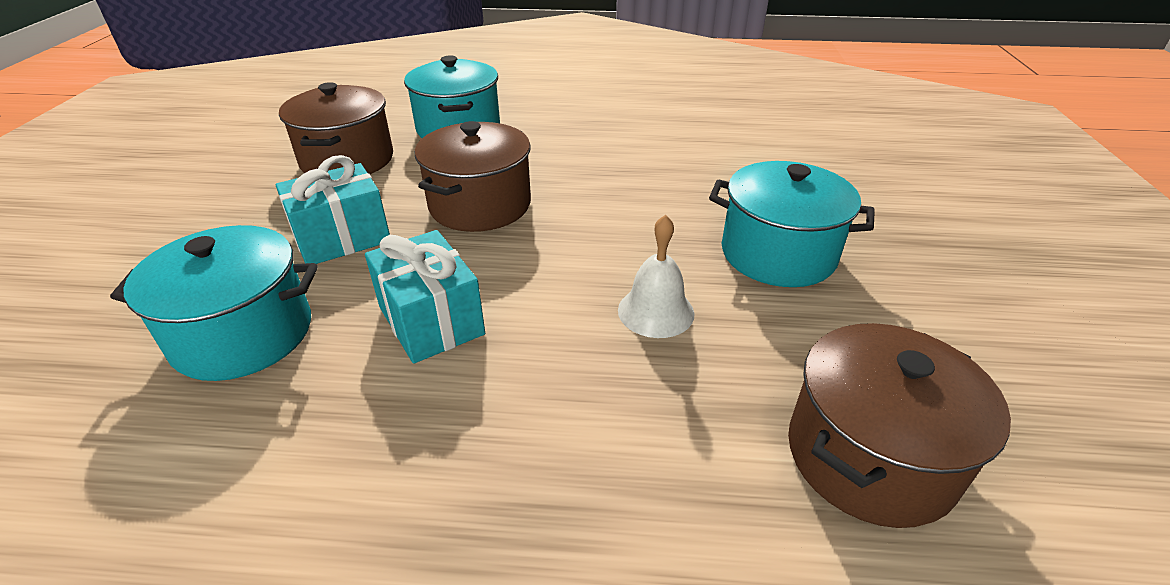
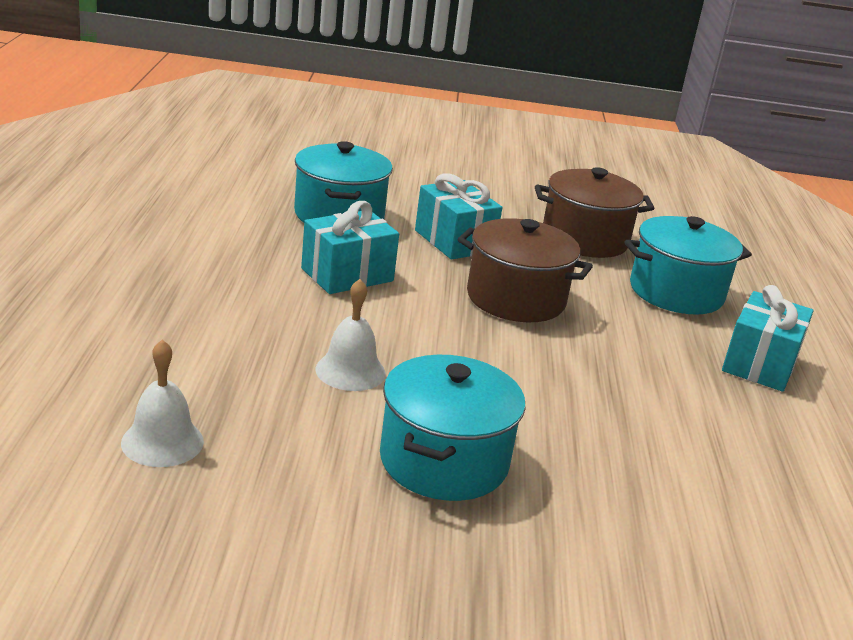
camera: 85 degrees right, 10 degrees down
(568, 111) = (760, 364): none -> turquoise gift
(870, 456) = (162, 442): brown pot -> white bell

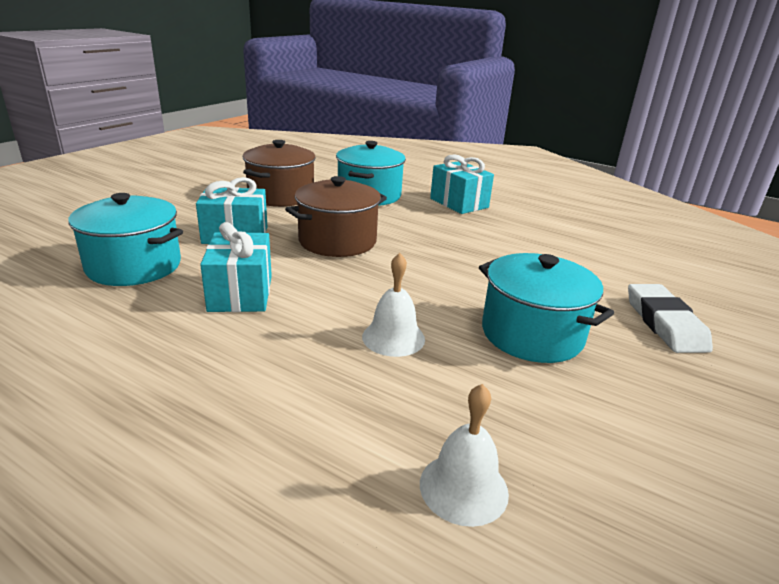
camera: 60 degrees left, 0 degrees up
(588, 579) = (664, 323): none -> white eraser

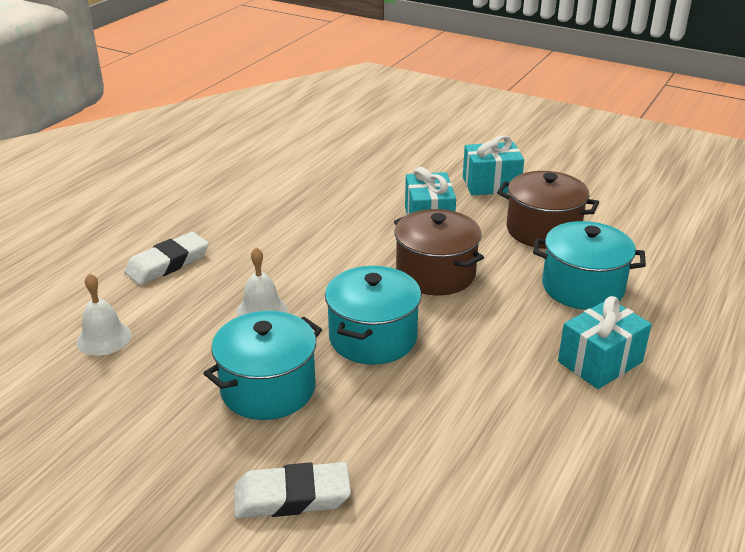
camera: 90 degrees right, 5 degrees up
(134, 266) = (357, 189): turquoise pot -> turquoise pot (373, 337)
(241, 293) = (322, 237): turquoise gift -> turquoise gift (491, 184)
(255, 428) = (168, 263): none -> white eraser

